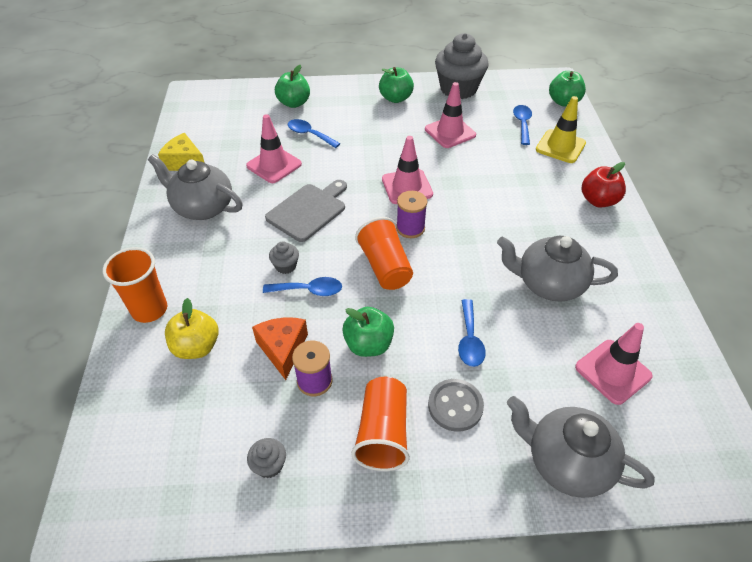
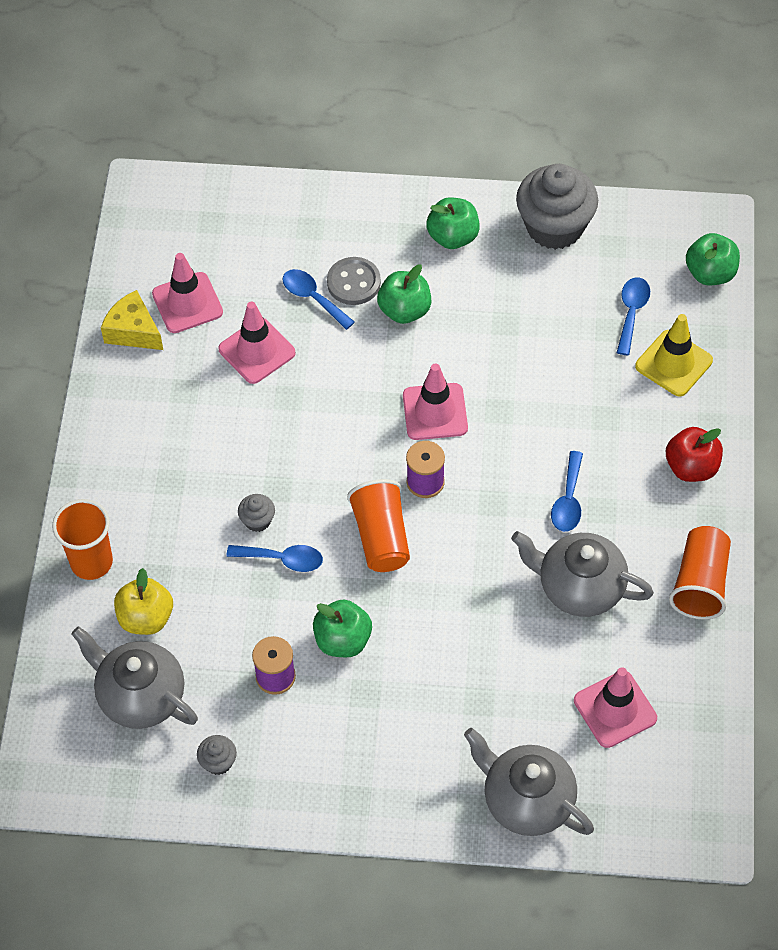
camera: 10 degrees right, 10 degrees up
(203, 207) = (157, 414): grey teapot -> grey teapot (140, 696)
(283, 349) = (244, 633): orange cheese -> none
(294, 103) = (297, 230): green apple -> green apple (404, 310)
(308, 210) = (296, 437): grey cutting board -> none
(383, 433) = (341, 744): orange cup -> orange cup (700, 583)
(450, 132) = (519, 317): pink traffic cone -> pink traffic cone (187, 303)
(455, 406) = (425, 725): grey button -> grey button (353, 282)
(469, 340) = (461, 649): blue spoon -> blue spoon (568, 500)

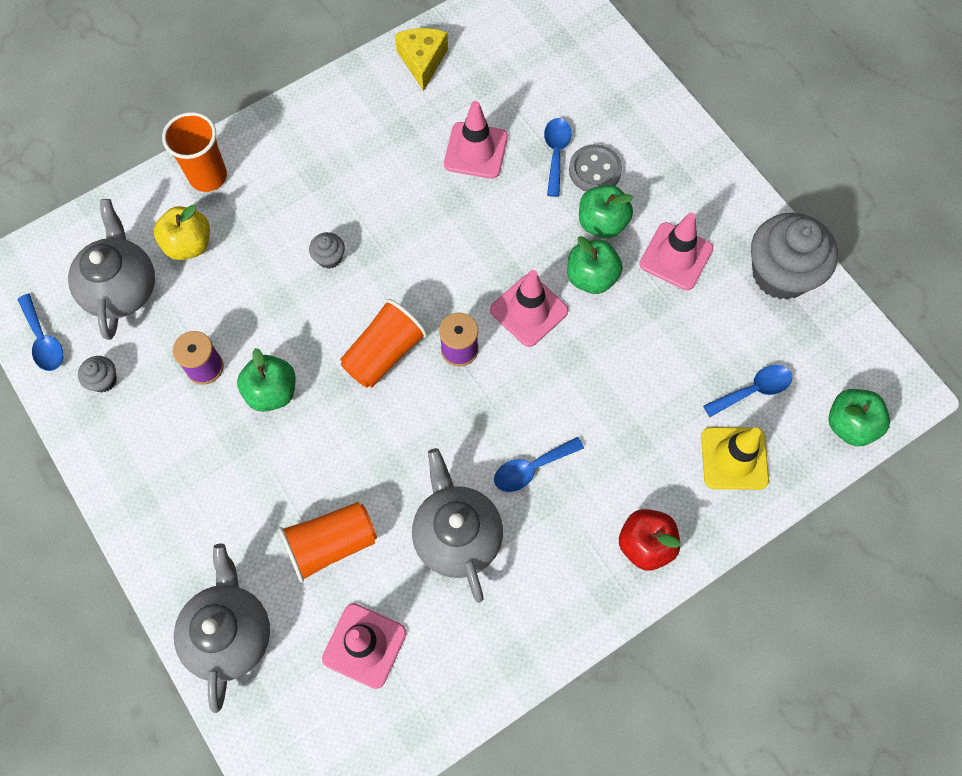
camera: 50 degrees right, 10 degrees up
(187, 303) = (477, 77): pink traffic cone -> pink traffic cone (676, 256)
(282, 559) = (309, 299): blue spoon -> blue spoon (43, 340)
(453, 237) = (701, 208): green apple -> green apple (591, 277)
(700, 583) = (539, 631): orange cup -> orange cup (331, 544)

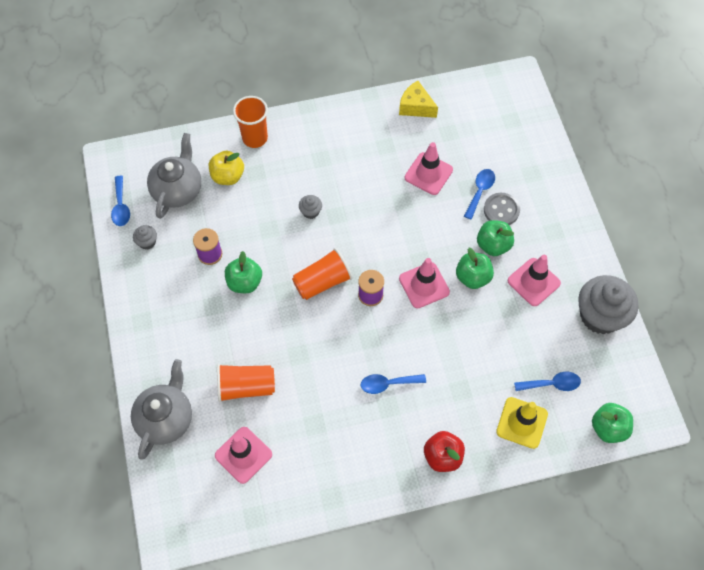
camera: 20 degrees right, 5 degrees down
(422, 61) = (416, 107): yellow cheese -> yellow cheese turned 75 degrees counterclockwise
(457, 535) = (325, 409): grey teapot -> none

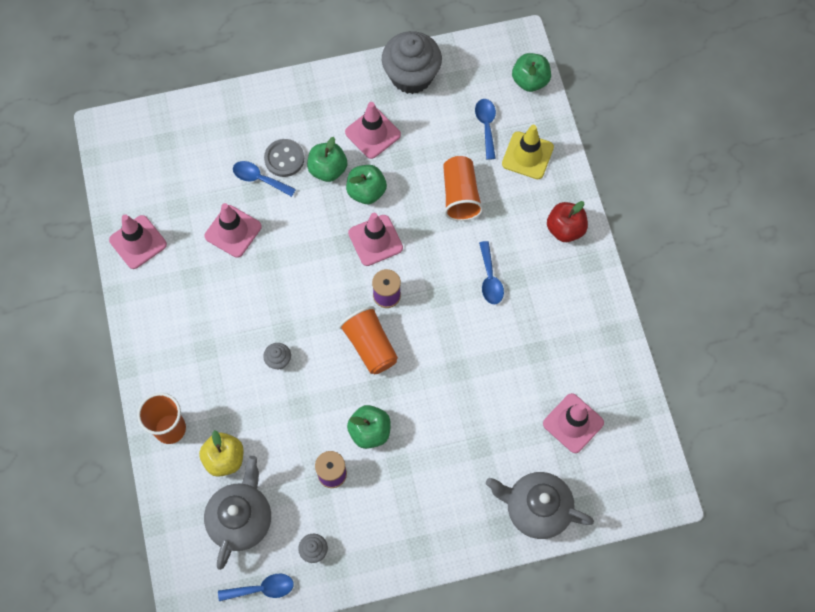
camera: 90 degrees left, 5 degrees up
(178, 190) = (241, 519): grey teapot -> grey teapot turned 90 degrees clockwise
(246, 387) = (497, 424): orange cup -> orange cup (460, 195)
(416, 107) = (138, 242): yellow cheese -> pink traffic cone

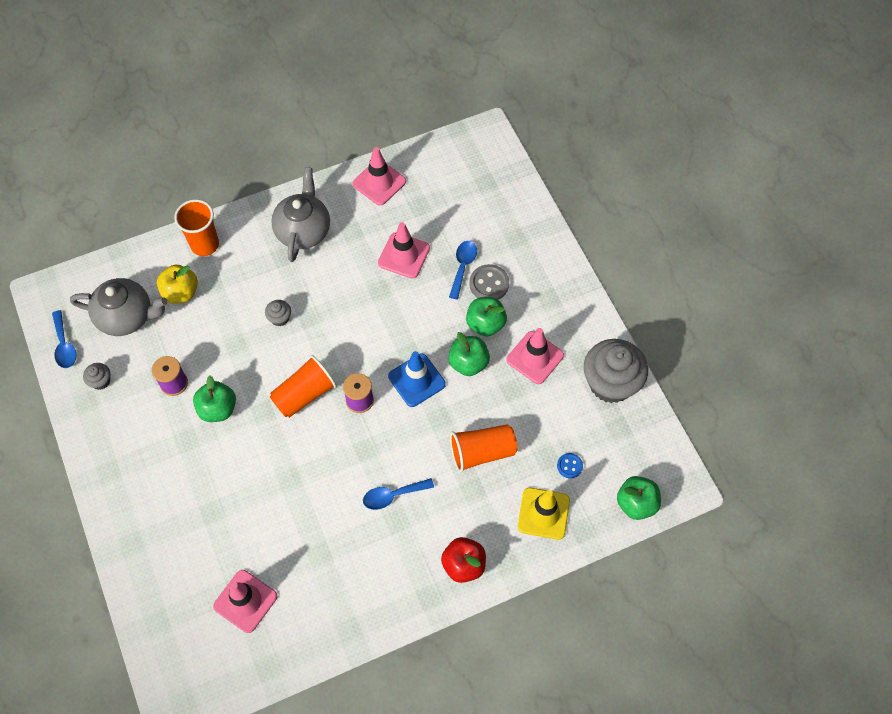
camera: 80 degrees right, 5 degrees down
(375, 240) = (416, 380): pink traffic cone -> blue traffic cone
(486, 126) = (569, 466): blue spoon -> blue button
(536, 509) = (152, 576): grey teapot -> grey teapot (303, 230)

